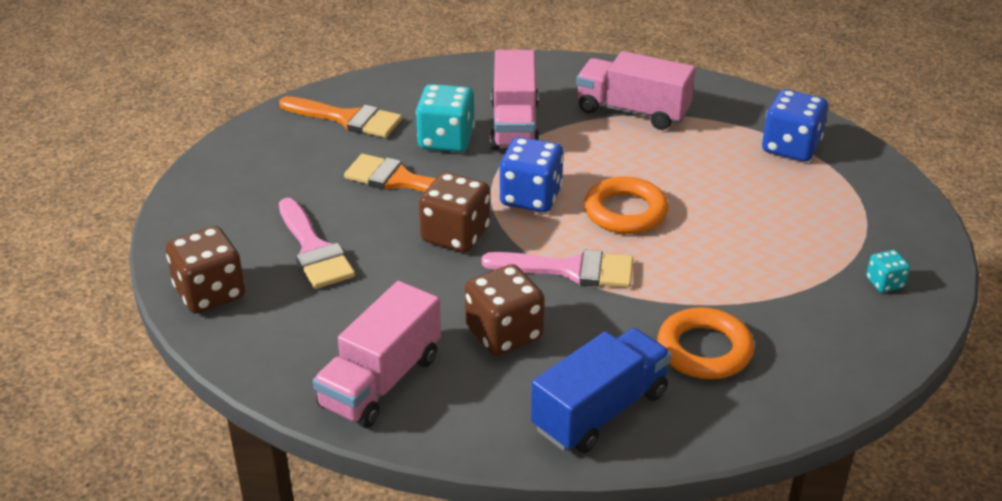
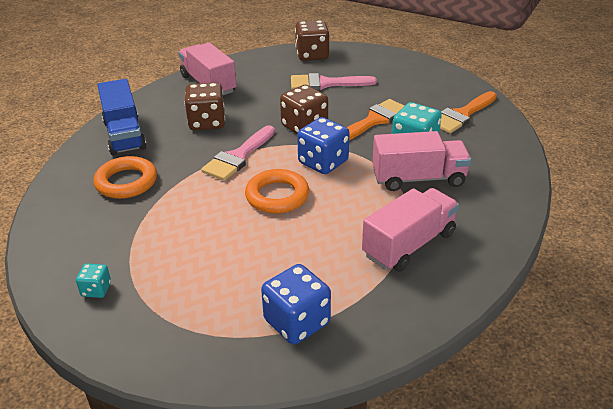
camera: 115 degrees right, 0 degrees up
(514, 125) = (418, 178): pink truck -> pink truck turned 150 degrees clockwise

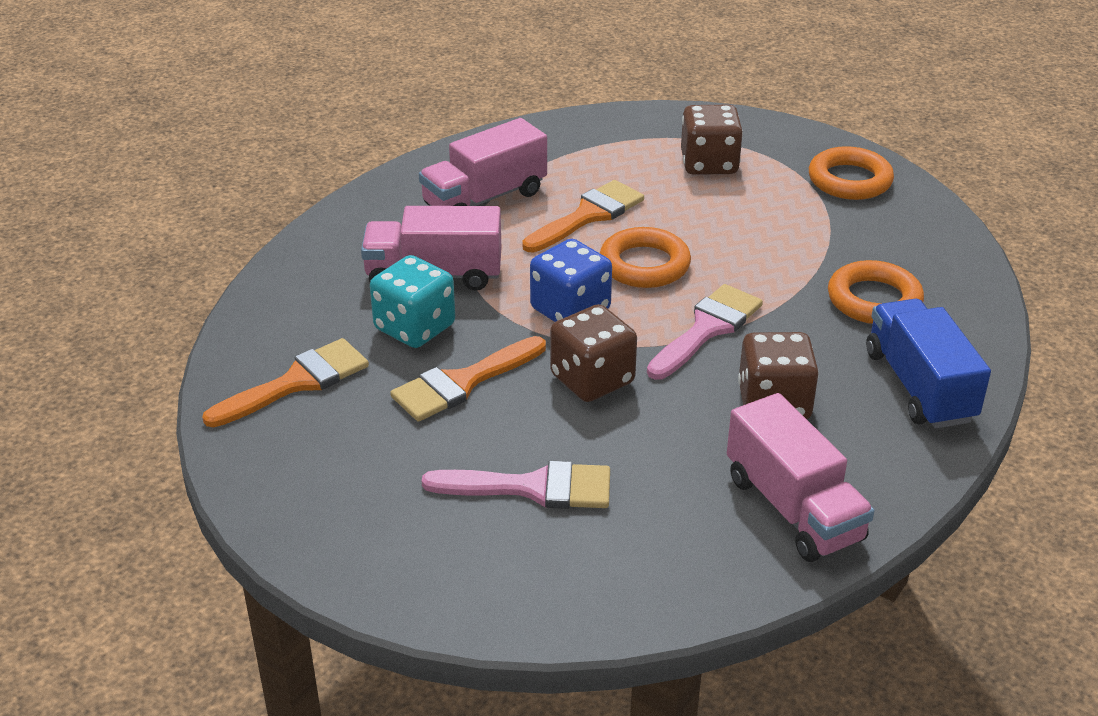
camera: 175 degrees left, 0 degrees up
(96, 289) = (849, 180): turquoise dice -> orange ring
(297, 322) = (627, 143): blue dice -> none
(312, 55) = (547, 595): brown dice -> brown dice (709, 164)
(322, 234) = (588, 216): none -> orange brush

